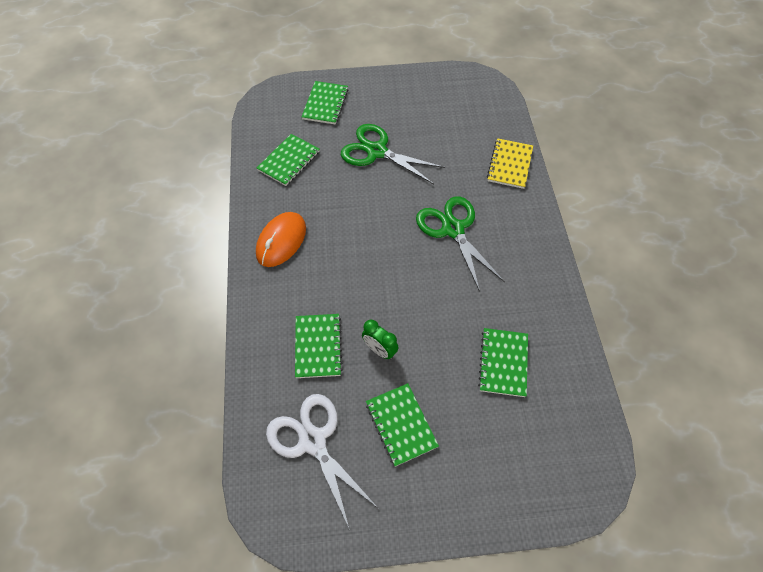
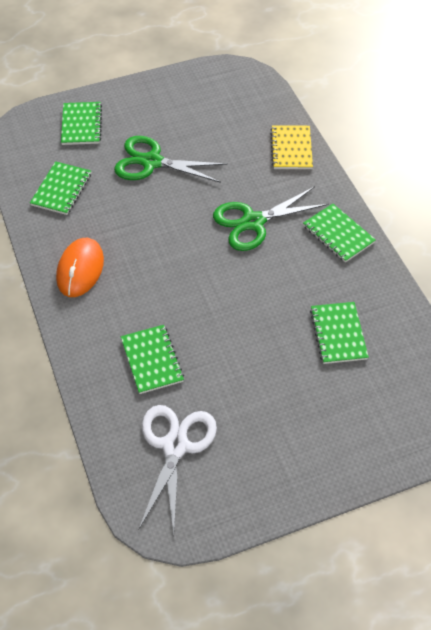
camera: 15 degrees left, 5 degrees down
(313, 441) = (175, 446): white scissors -> white scissors turned 60 degrees clockwise
(380, 350) = (215, 349): green clock -> none
(401, 425) = (257, 411): green notebook -> green notebook (338, 234)
(453, 229) = (253, 222): green scissors -> green scissors turned 75 degrees counterclockwise

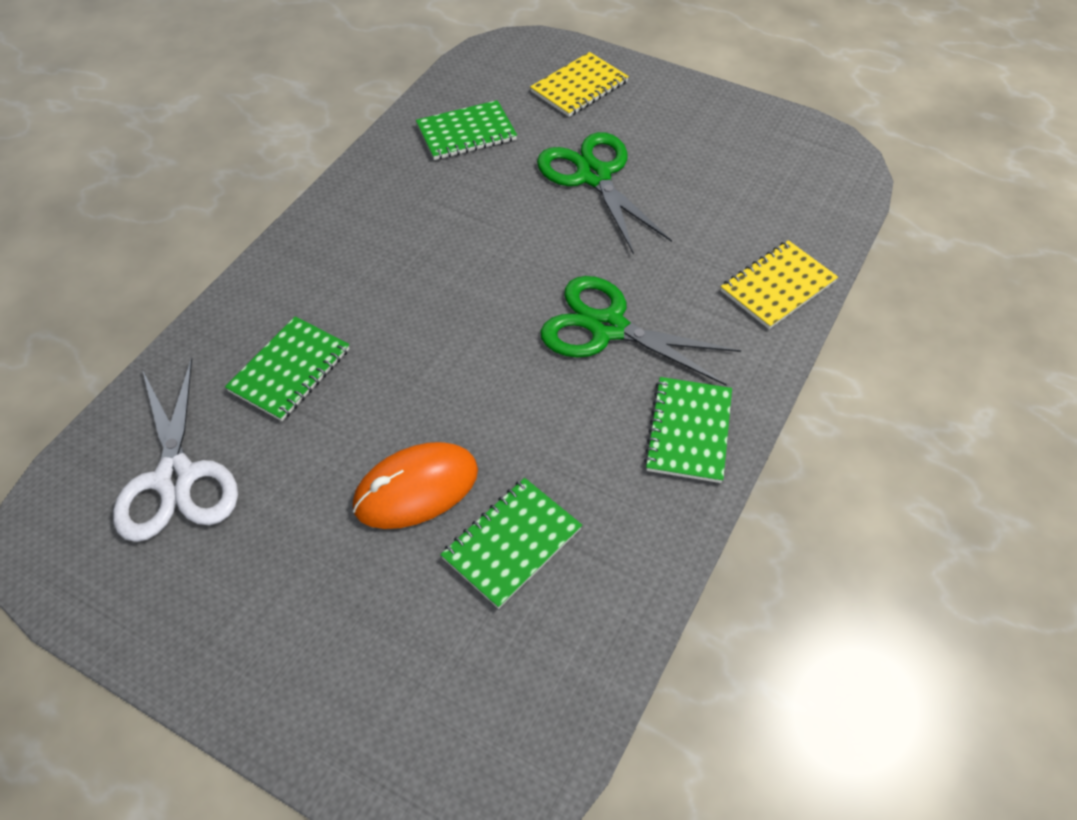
camera: 50 degrees right, 0 degrees up
(80, 269) = (366, 221): orange mouse -> orange mouse (416, 489)
(81, 125) = (579, 87): green notebook -> yellow notebook
(175, 446) = (175, 478): white scissors -> white scissors turned 105 degrees clockwise

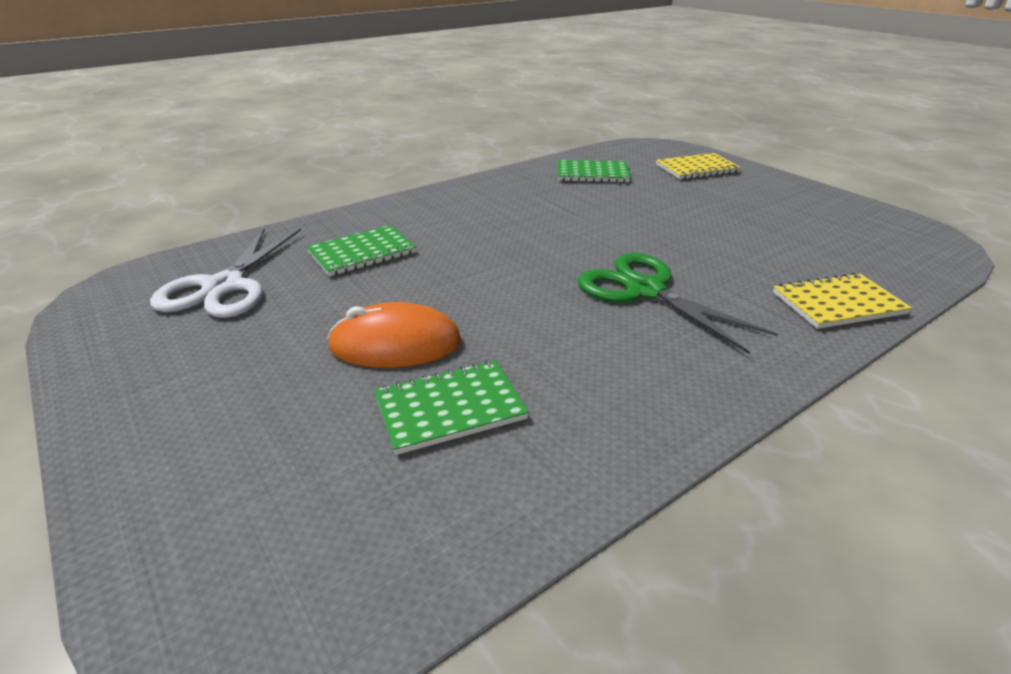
camera: 25 degrees right, 20 degrees down
(594, 176) = (683, 209): green scissors -> none
(688, 431) = (690, 379): green notebook -> none

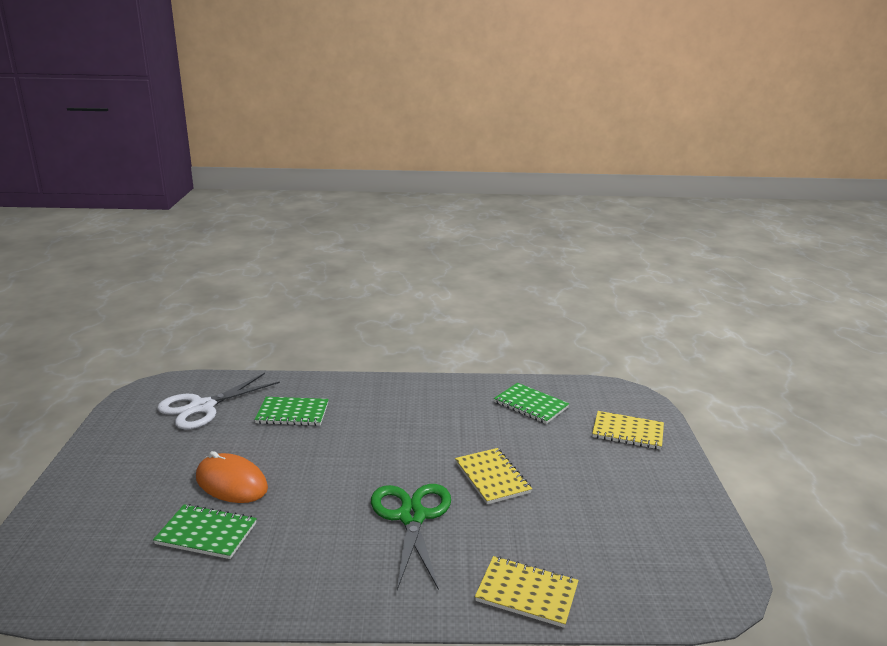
camera: 35 degrees right, 10 degrees down
(656, 233) = (492, 477): none -> yellow notebook

